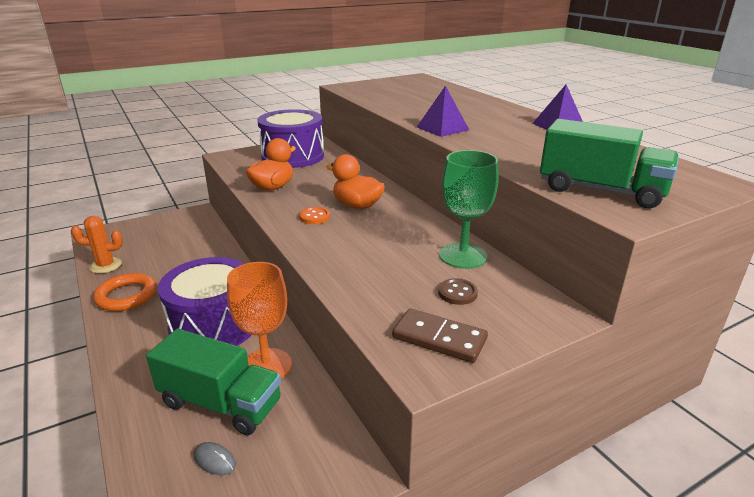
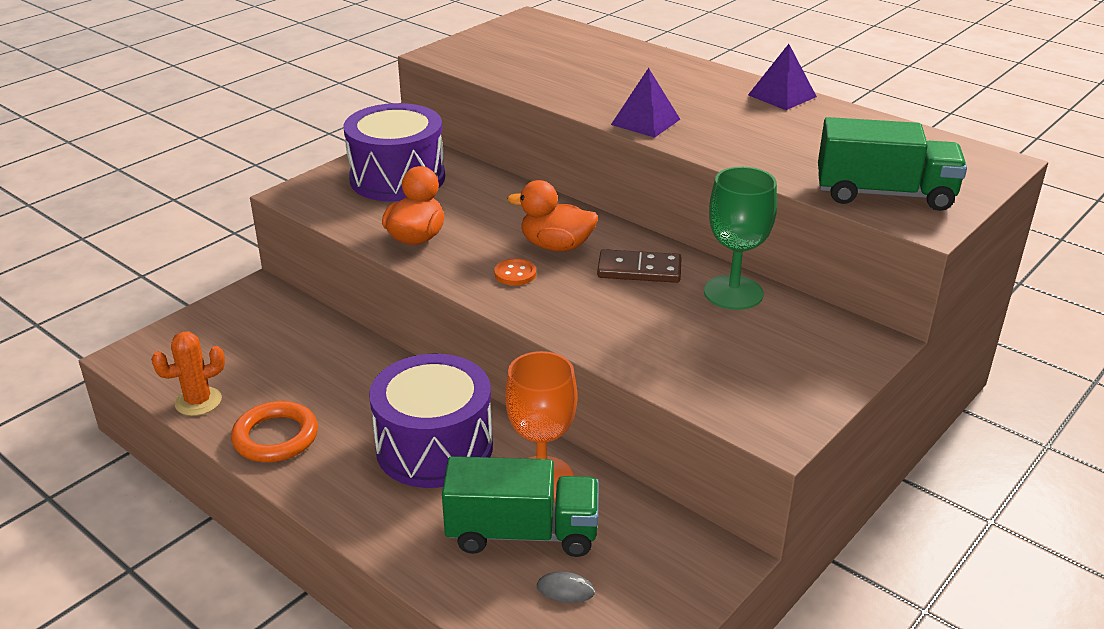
camera: 20 degrees left, 5 degrees up
(439, 338) = (772, 397): brown domino -> brown domino (639, 270)
(457, 293) = (757, 341): brown button -> none

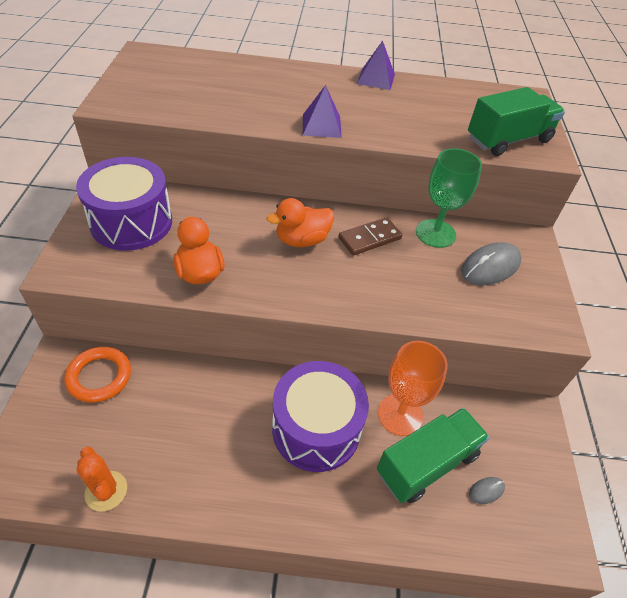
camera: 40 degrees left, 15 degrees up
(198, 401) = (106, 491): orange cactus -> orange cactus turned 60 degrees counterclockwise
(275, 437) = (199, 487): orange ring -> orange ring (99, 377)
(515, 274) = (299, 276): orange button -> none
(767, 347) = (490, 267): none -> grey mouse

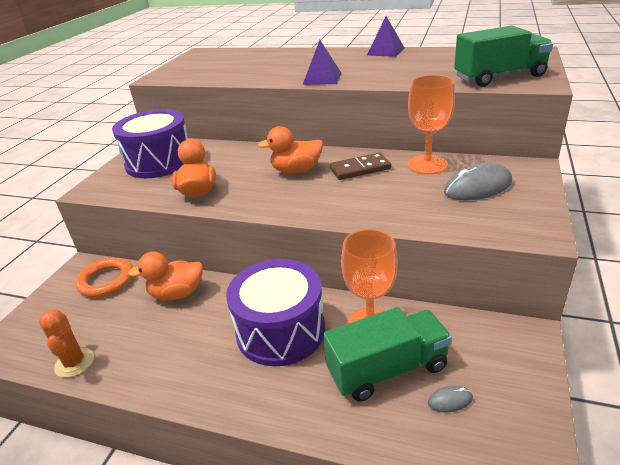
camera: 20 degrees right, 15 degrees down
(190, 390) = (177, 294): none -> orange duck
(435, 233) = (427, 165): green goblet -> orange goblet

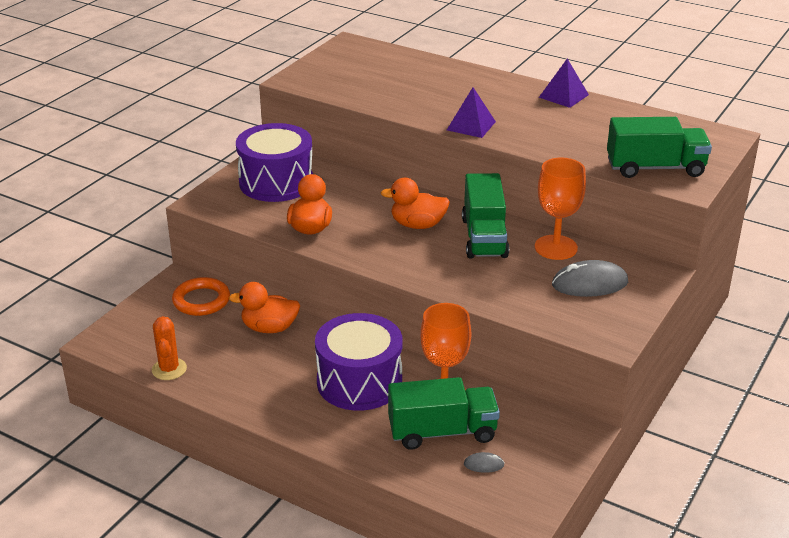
camera: 10 degrees right, 0 degrees up
(360, 169) = (484, 237): brown domino -> green truck

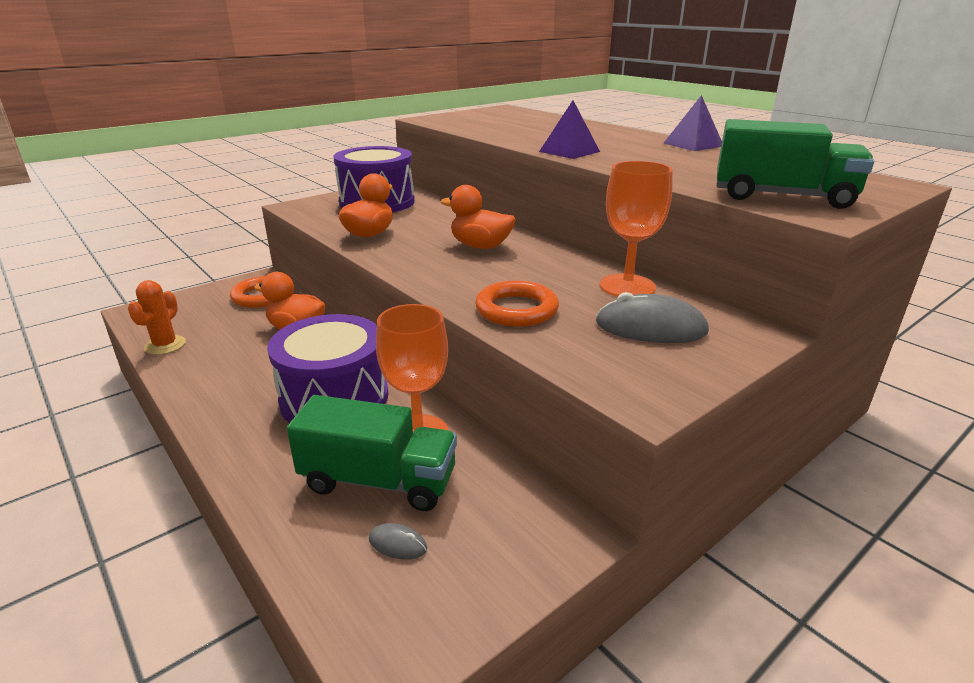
camera: 20 degrees right, 5 degrees down
(484, 237) = (545, 266): green truck -> none
(492, 287) = (516, 310): none -> orange ring

